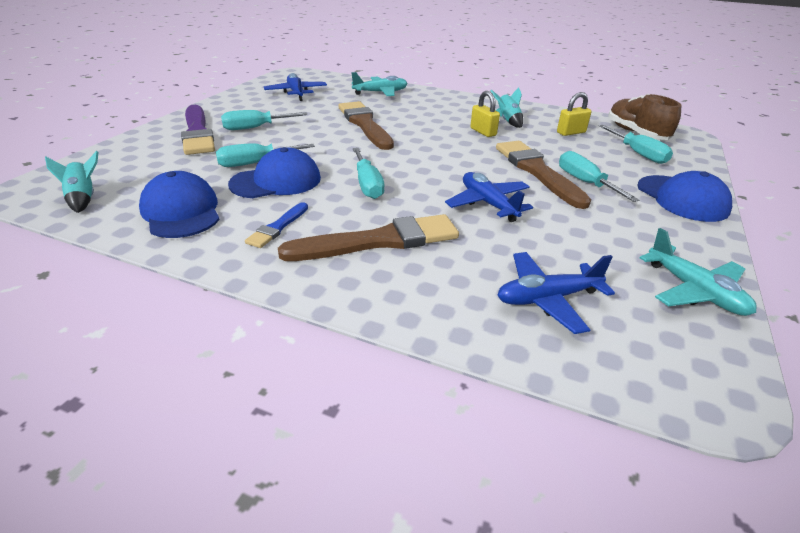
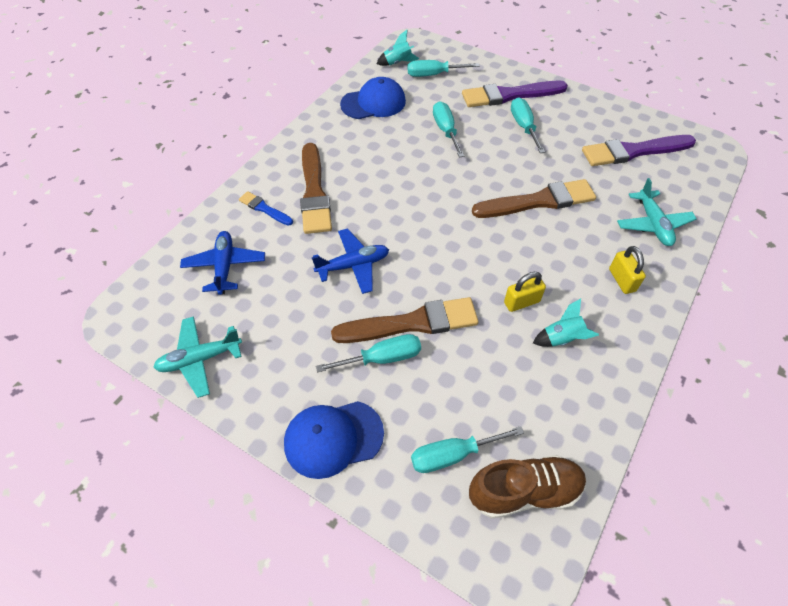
camera: 100 degrees right, 20 degrees up
(276, 181) = (412, 142): blue cap -> none
(277, 227) = (343, 145): blue brush -> blue brush (264, 208)
(296, 93) = (633, 151): blue plane -> purple brush
(367, 185) = (399, 193): turquoise screwdriver -> turquoise screwdriver (433, 74)
(571, 132) = (524, 401): yellow padlock -> yellow padlock (622, 280)

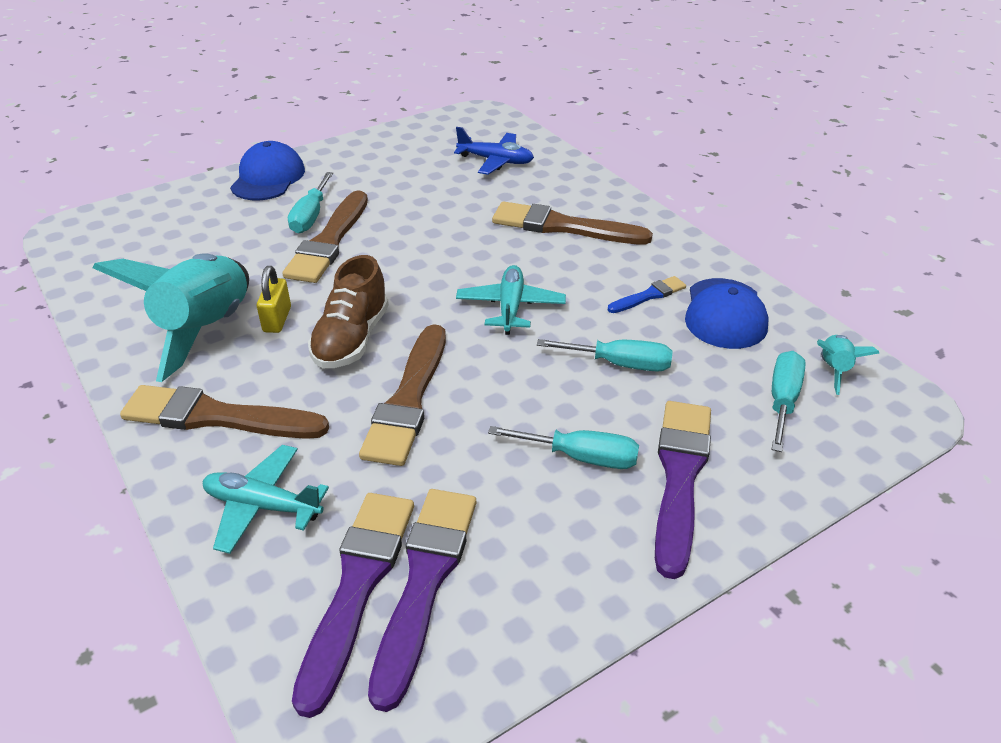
camera: 115 degrees right, 15 degrees down
(200, 359) = (403, 138): turquoise plane -> turquoise plane (510, 307)
(264, 208) = (560, 193): blue brush -> blue brush (649, 295)
(353, 265) = (433, 227): blue plane -> none
(452, 455) = (186, 225): turquoise screwdriver -> none
(524, 491) = (114, 250): brown shoe -> brown shoe (351, 339)
(562, 338) = (206, 330): turquoise rocket -> turquoise rocket, size x2.25
(622, 280) = (217, 417): yellow padlock -> brown brush
(656, 170) = (357, 586): none -> purple brush

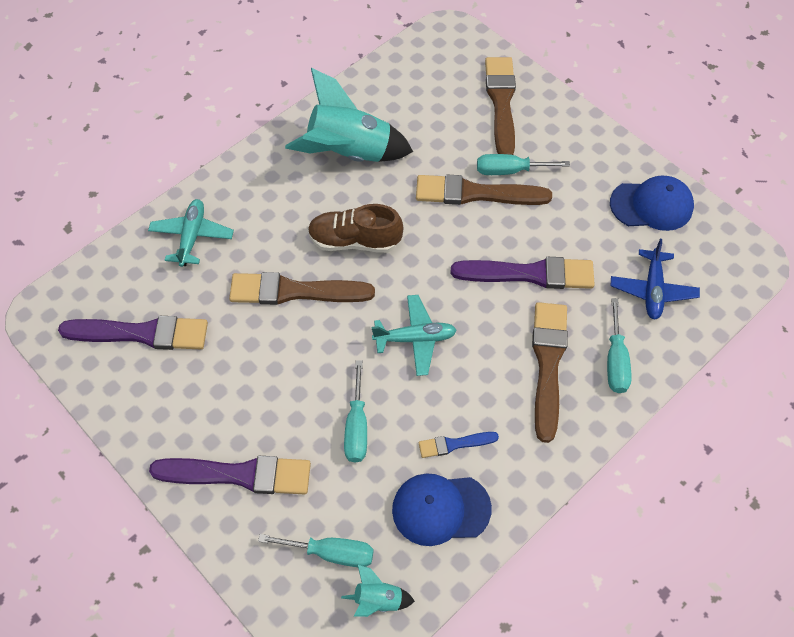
camera: 80 degrees right, 20 degrees up
(217, 417) = (264, 189): brown brush -> brown brush (501, 103)
(268, 178) = (561, 124): blue cap -> blue cap (651, 205)
(277, 319) = (368, 190): yellow padlock -> none
(357, 586) = (136, 300): purple brush -> purple brush (529, 274)
(581, 457) = (251, 408): turquoise screwdriver -> turquoise screwdriver (615, 361)
(649, 295) = (454, 444): blue brush -> blue brush turned 120 degrees clockwise

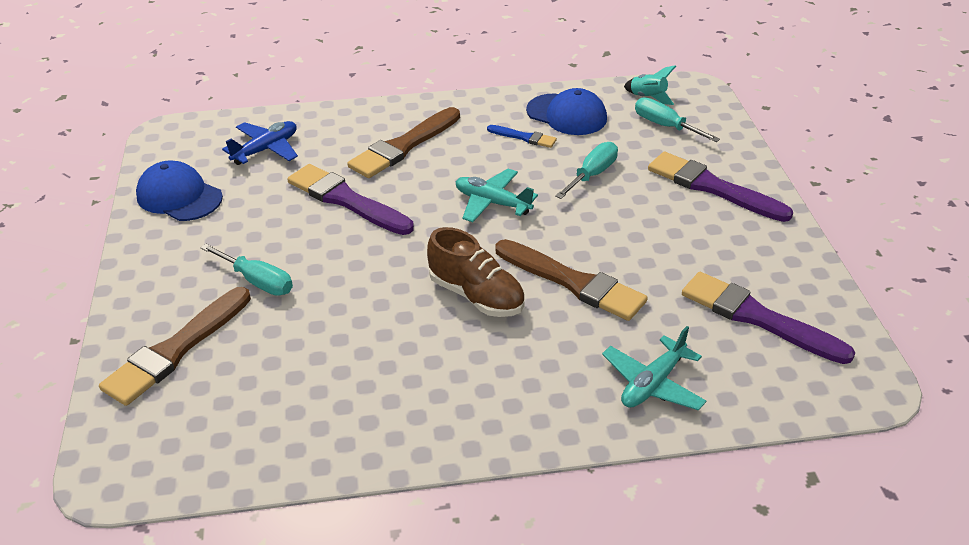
camera: 145 degrees left, 20 degrees down
(349, 153) = (399, 384): turquoise rocket -> none
(476, 193) = (314, 278): brown brush -> none
(615, 361) = (352, 128): turquoise screwdriver -> none

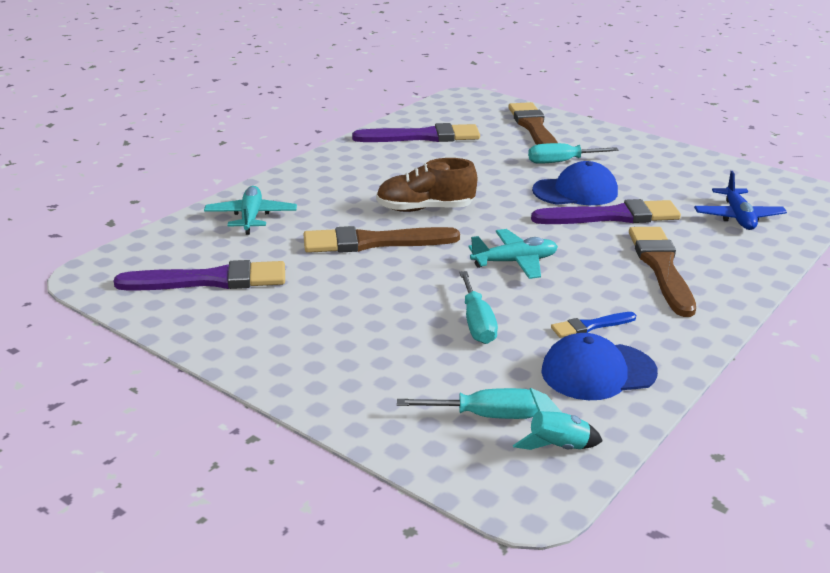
camera: 135 degrees right, 10 degrees down
(179, 196) = (706, 172): blue cap -> blue cap (575, 191)
(712, 187) = (353, 368): purple brush -> purple brush (422, 137)

